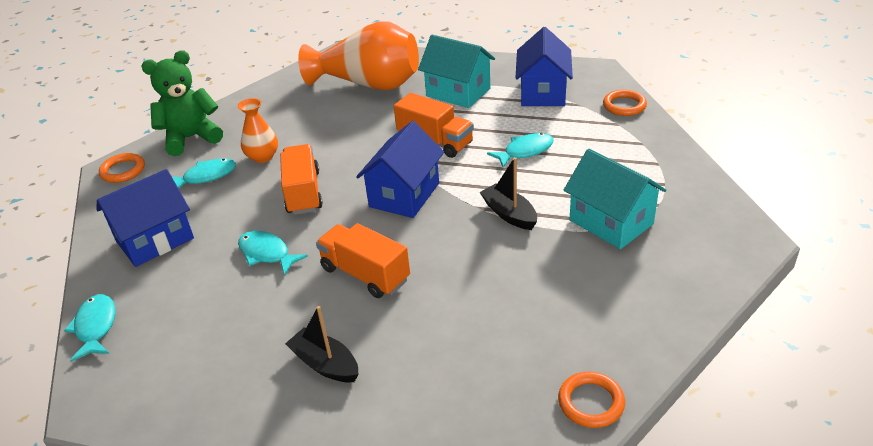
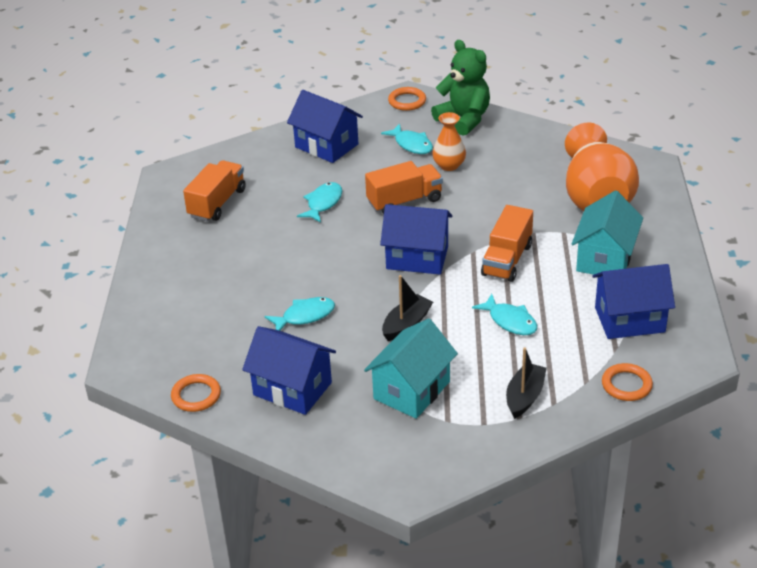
camera: 75 degrees right, 0 degrees up
(95, 327) = (233, 151): turquoise fish -> turquoise fish (305, 316)
(325, 364) = (215, 261): black boat -> black boat (525, 397)
(365, 274) = (310, 258): orange truck -> orange truck (217, 203)
(593, 310) = (292, 389): none -> blue house

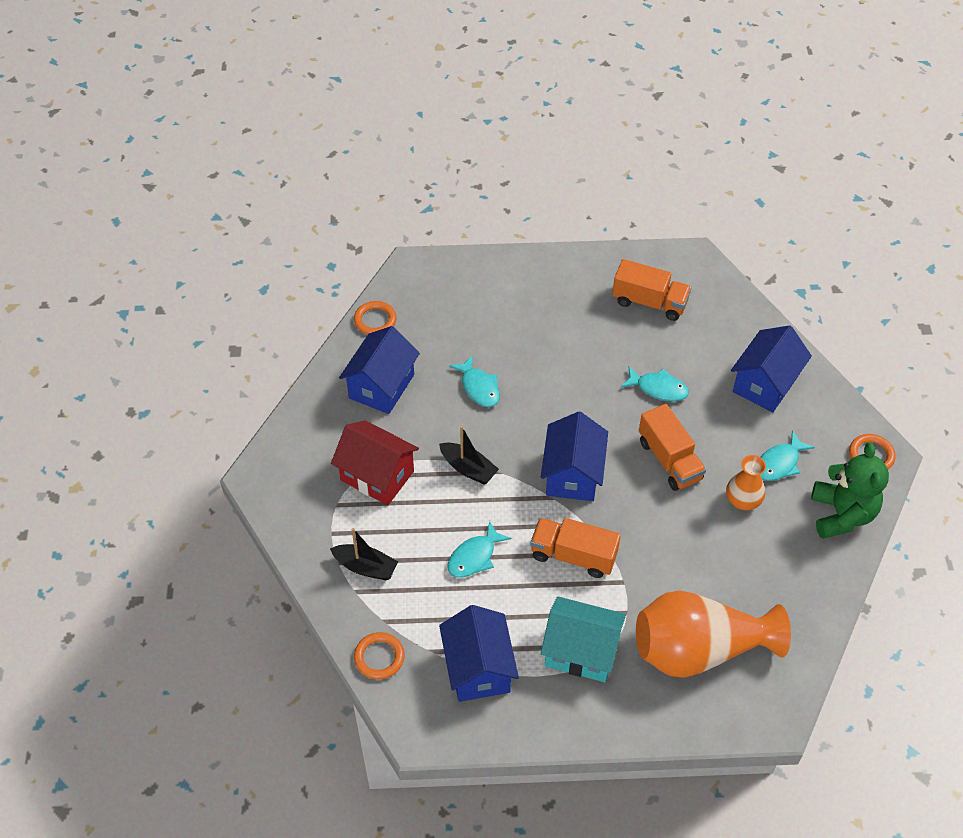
camera: 85 degrees right, 15 degrees up
(412, 390) = (377, 476): turquoise house -> red house
(464, 119) = (841, 514): green teddy bear -> green teddy bear turned 45 degrees counterclockwise

